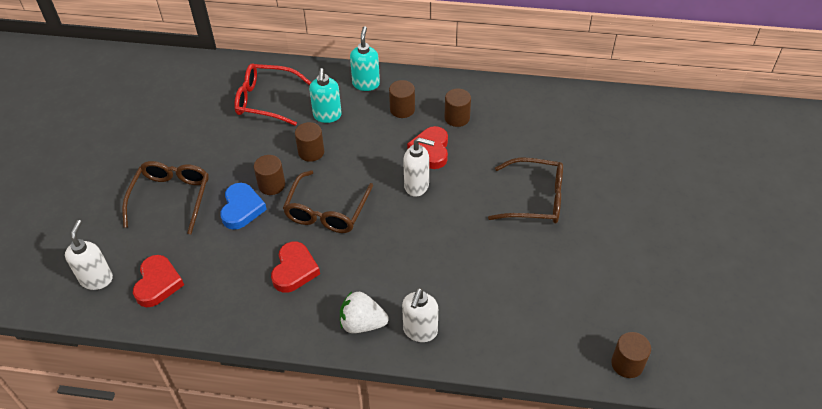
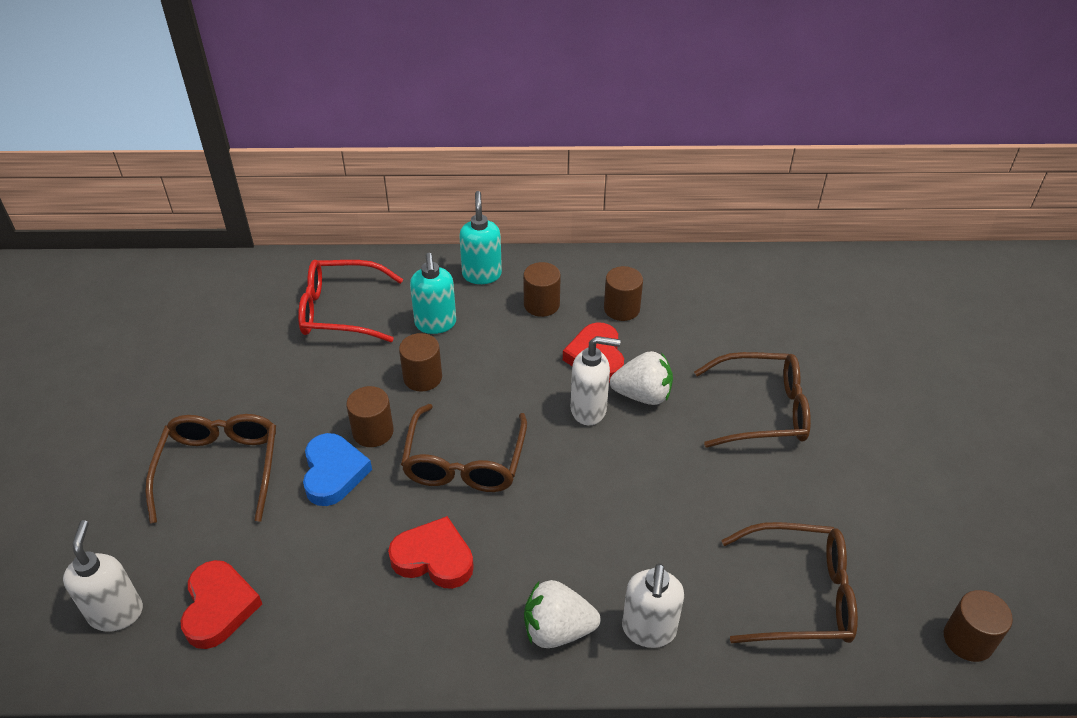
camera: 10 degrees left, 5 degrees down
(294, 270) = (434, 558): red heart -> red heart turned 75 degrees counterclockwise
(456, 180) = (642, 395): none -> white strawberry
(523, 322) = (799, 595): none -> brown glasses

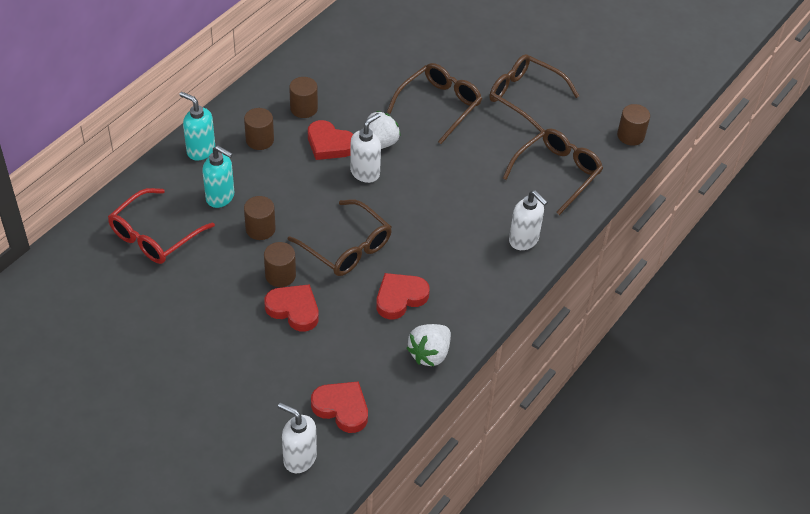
camera: 55 degrees left, 5 degrees up
(220, 469) = (234, 362): brown glasses -> brown glasses (525, 97)
(333, 473) = (294, 310): blue heart -> red heart
(557, 630) = (491, 274): white strawberry -> white strawberry (429, 354)

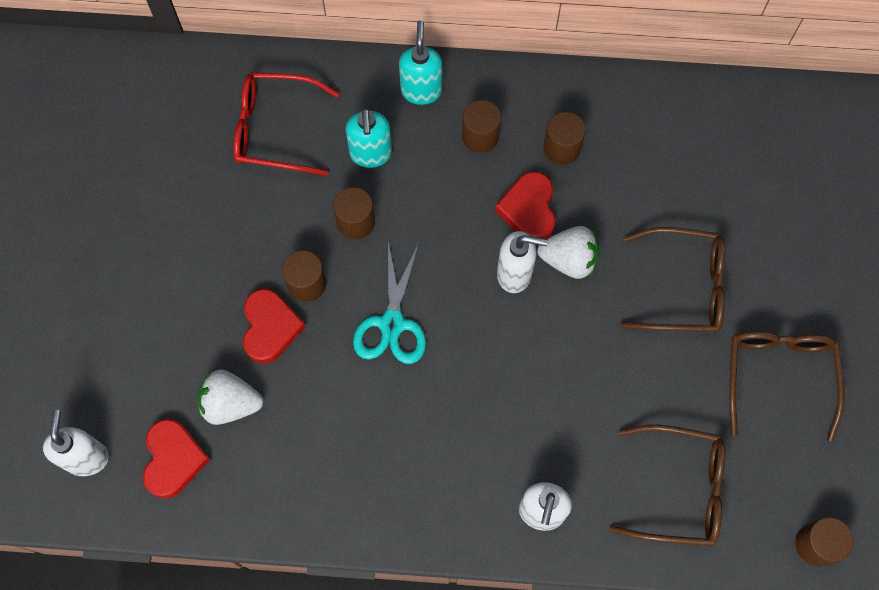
camera: 60 degrees right, 20 degrees up
(346, 247) = (392, 324): brown glasses -> turquoise scissors
(400, 298) = (359, 426): red heart -> none
(429, 354) = (303, 506): white strawberry -> white strawberry (231, 404)

